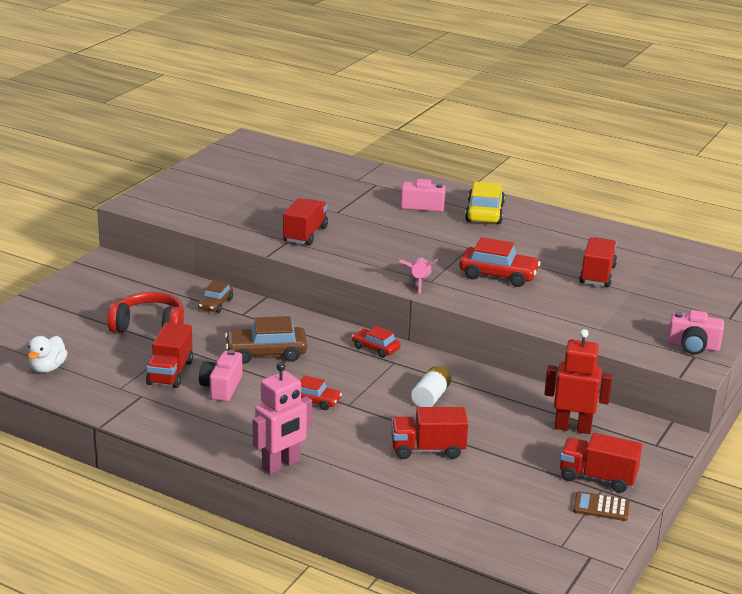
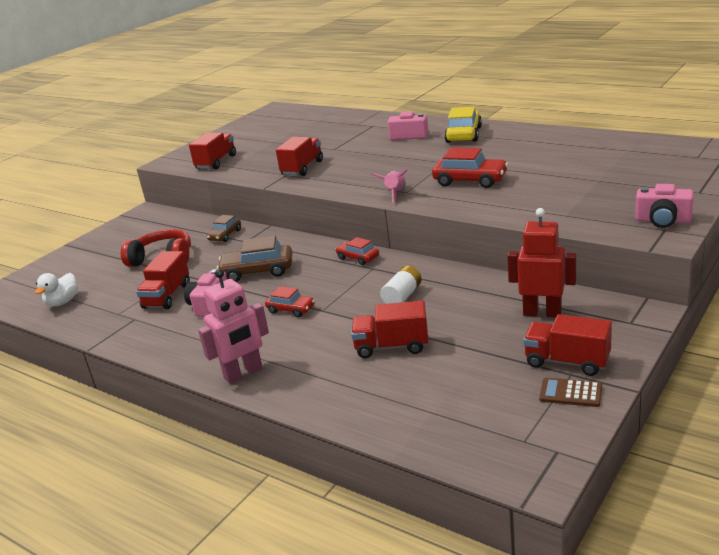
camera: 10 degrees right, 0 degrees up
(597, 275) = (565, 170): red truck -> red truck (216, 162)

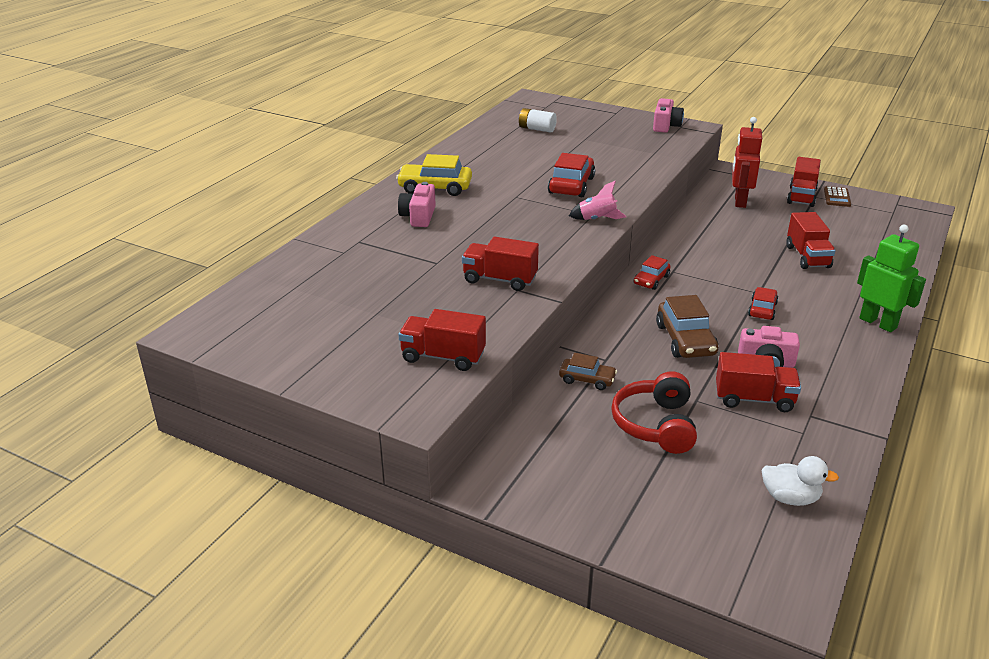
camera: 100 degrees left, 5 degrees up
(243, 374) = (878, 323): pink robot -> green robot
(402, 296) = (725, 255): white battery -> white battery (537, 129)

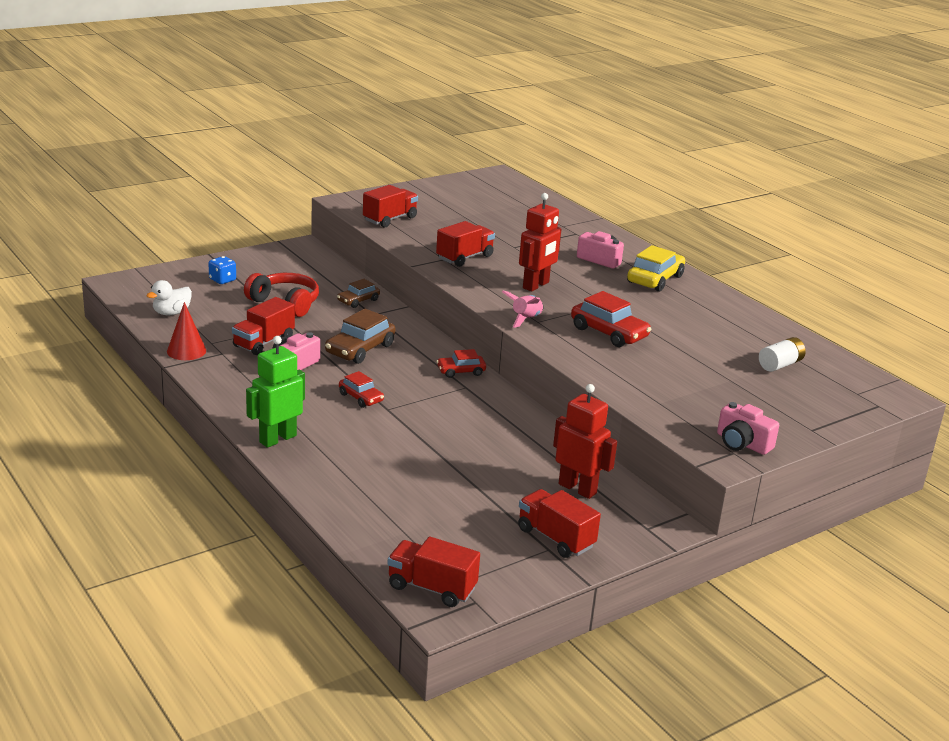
camera: 115 degrees right, 5 degrees down
(520, 231) = (536, 285): none -> red robot
(651, 280) = (461, 371): red car -> red car turned 75 degrees counterclockwise
(661, 503) = (222, 280): none -> blue dice
(685, 340) = (360, 349): brown car -> brown car turned 75 degrees counterclockwise
(807, 257) = (419, 465): red truck -> red truck (431, 588)
(837, 197) = (532, 564): brown calculator -> none
(842, 440) = (186, 351): none -> red cone
(878, 323) = (277, 439): green robot -> green robot turned 150 degrees clockwise

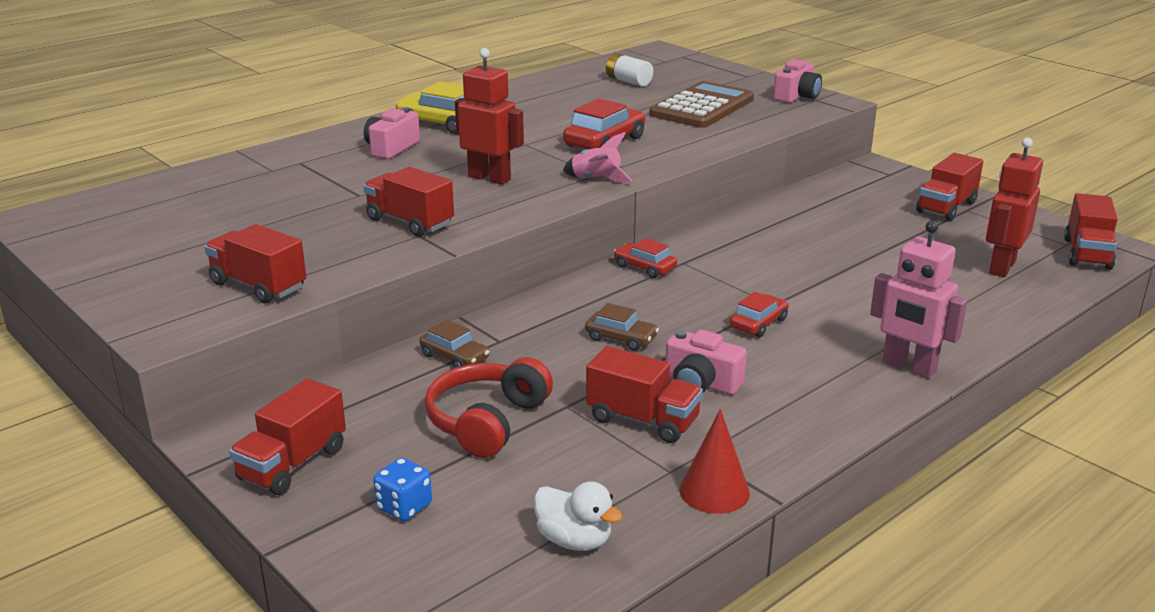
camera: 95 degrees left, 0 degrees up
(272, 259) = (293, 464): none -> red truck
(277, 439) = (908, 367): green robot -> pink robot
(360, 349) = (621, 338): brown car -> brown car, size x0.60
(461, 371) = (645, 267): red car -> red car turned 150 degrees clockwise
(577, 488) = (852, 201): red robot -> red robot (1001, 267)
(703, 387) = (702, 107): none -> brown calculator

